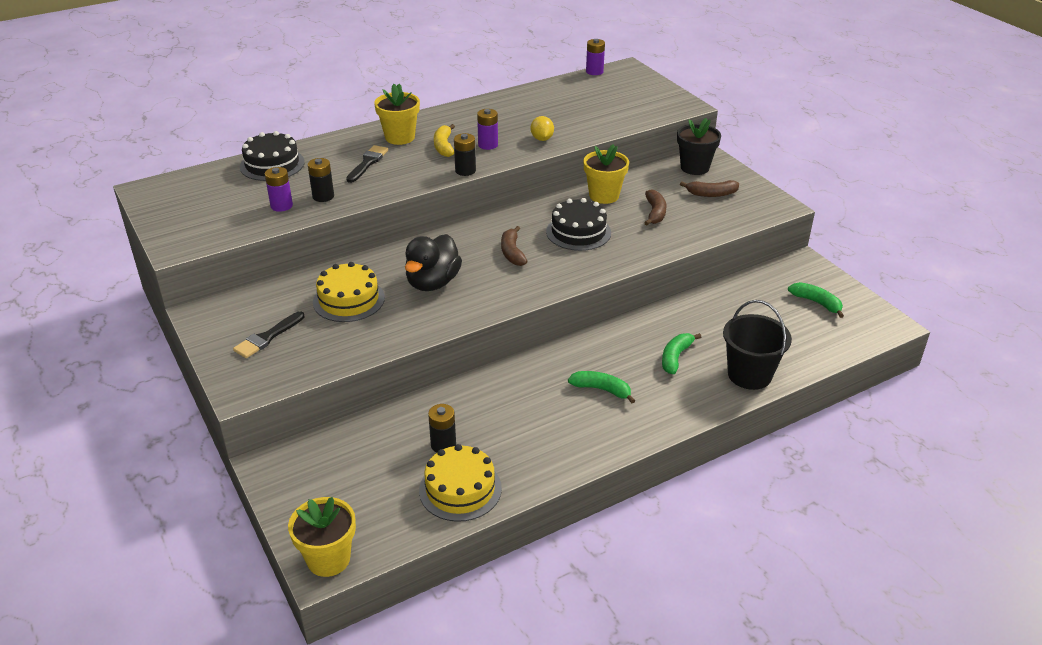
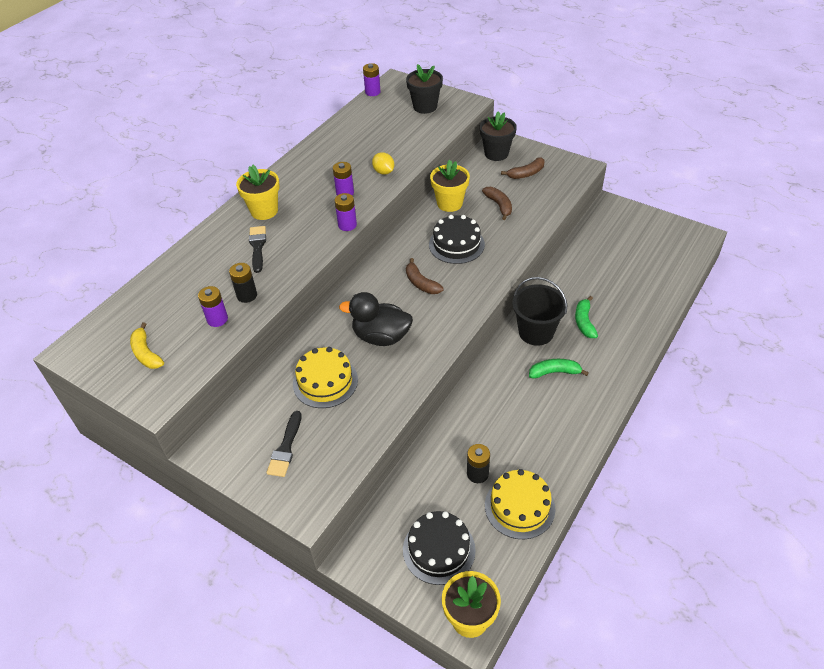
camera: 25 degrees left, 10 degrees up
(272, 164) = (172, 279): black cake -> black cake (439, 549)
(433, 283) = (381, 337): black duck -> black duck turned 105 degrees clockwise
(444, 146) = (309, 207): yellow banana -> yellow banana (146, 353)
(465, 171) = (347, 225): black battery -> purple battery
(636, 97) = (425, 107): none -> black flower pot
(749, 375) = (643, 315): black bucket -> black bucket (536, 332)
(816, 303) = (642, 236): green banana -> none

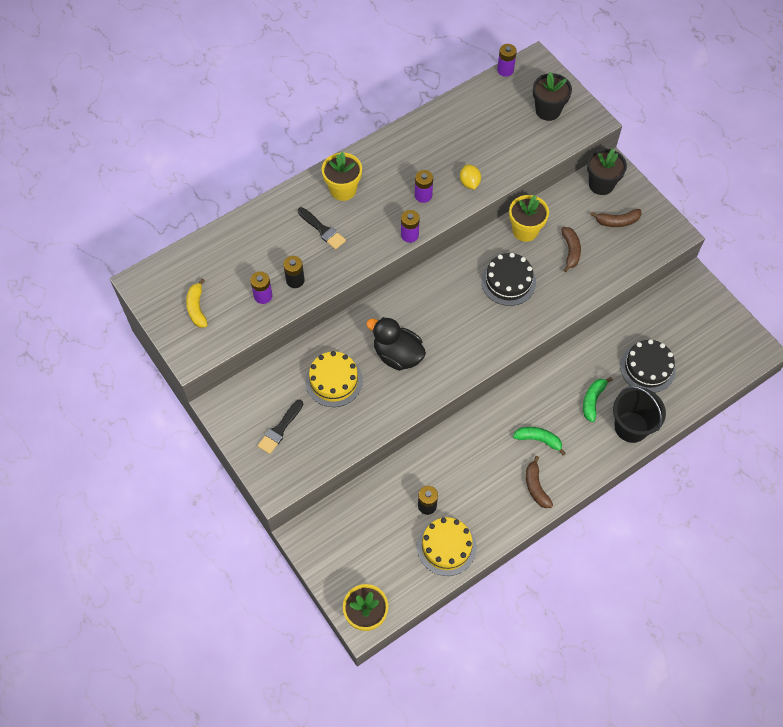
camera: 20 degrees right, 15 degrees up
(257, 247) = (322, 230): black brush -> black brush turned 120 degrees clockwise
(421, 283) = (456, 312): brown banana -> brown banana (536, 486)
(439, 549) = (368, 555): black cake -> black cake (647, 368)
(536, 332) = (544, 393): black bucket -> black bucket (631, 427)

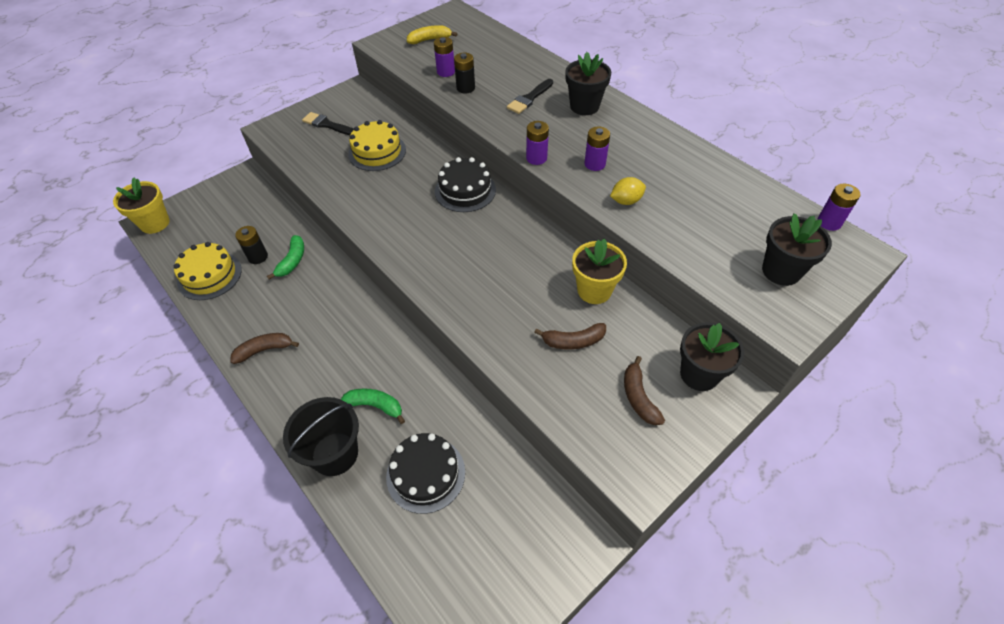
camera: 85 degrees right, 10 degrees down
(343, 190) = (584, 106): yellow flower pot -> black flower pot
(397, 355) = (407, 192): black duck -> none
(508, 281) = (513, 278): black cake -> black cake (465, 190)
(538, 440) = (324, 349): green banana -> green banana (292, 261)

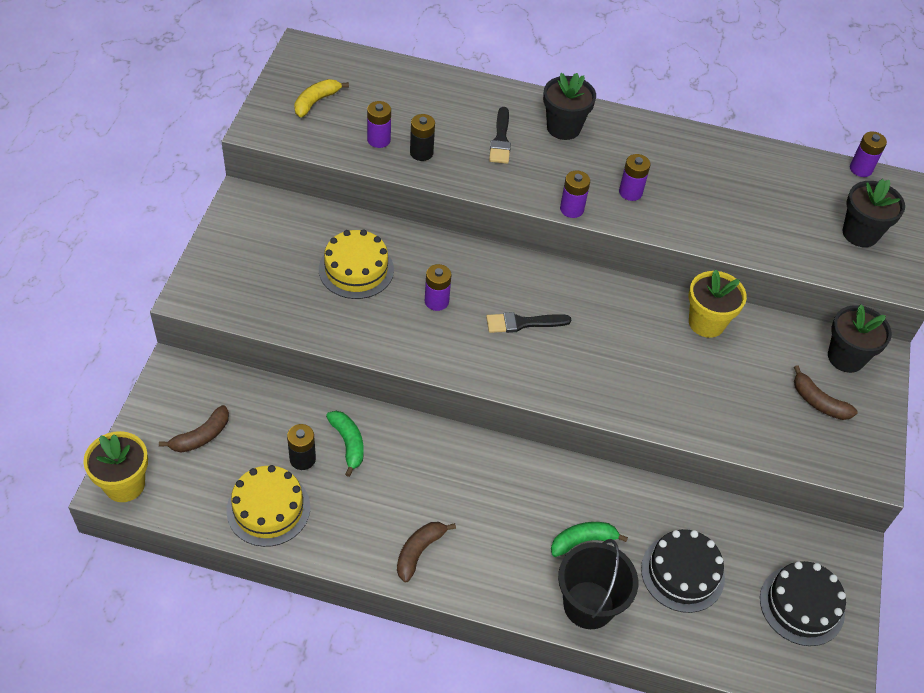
camera: 40 degrees left, 0 degrees up
(327, 125) = (260, 260): black brush -> black brush (523, 323)
(407, 191) = (436, 301): none -> purple battery
(465, 190) = (496, 273): black cake -> black cake (802, 605)
(573, 341) = (729, 380): brown banana -> brown banana (201, 436)
(626, 201) = (690, 221): yellow lemon -> none

